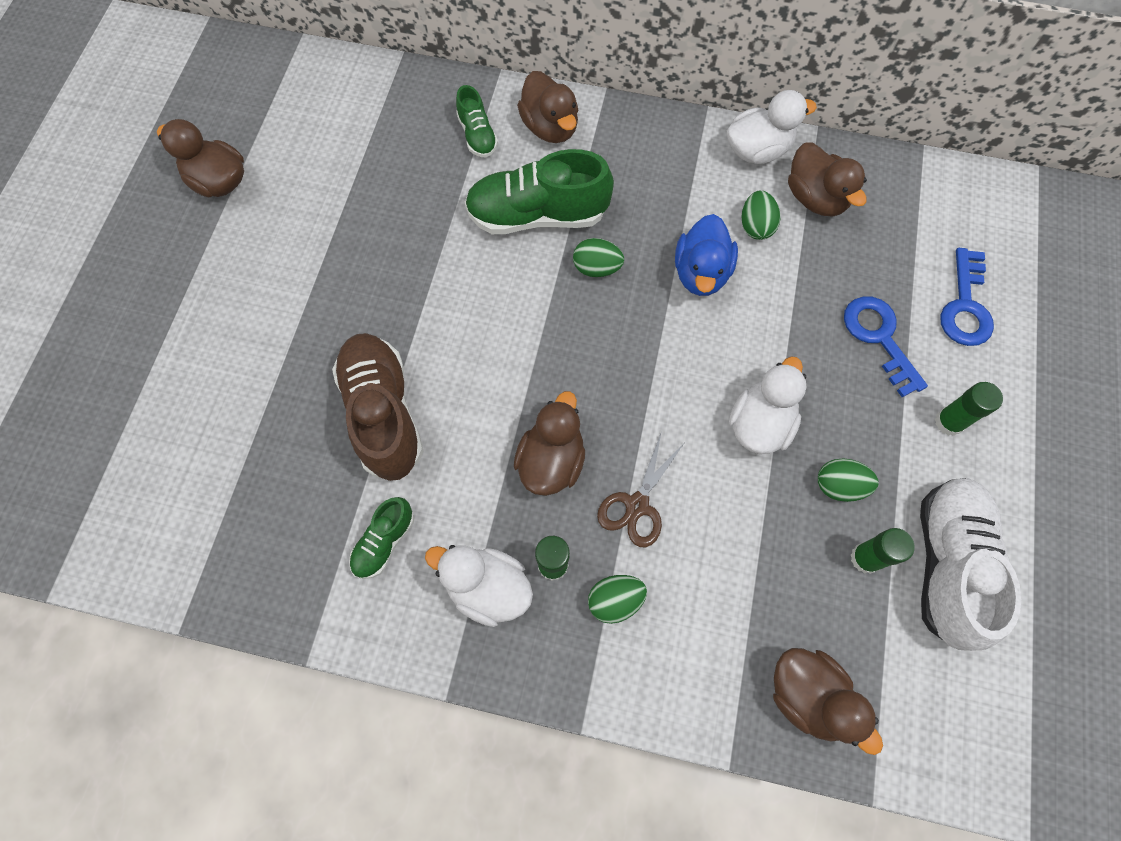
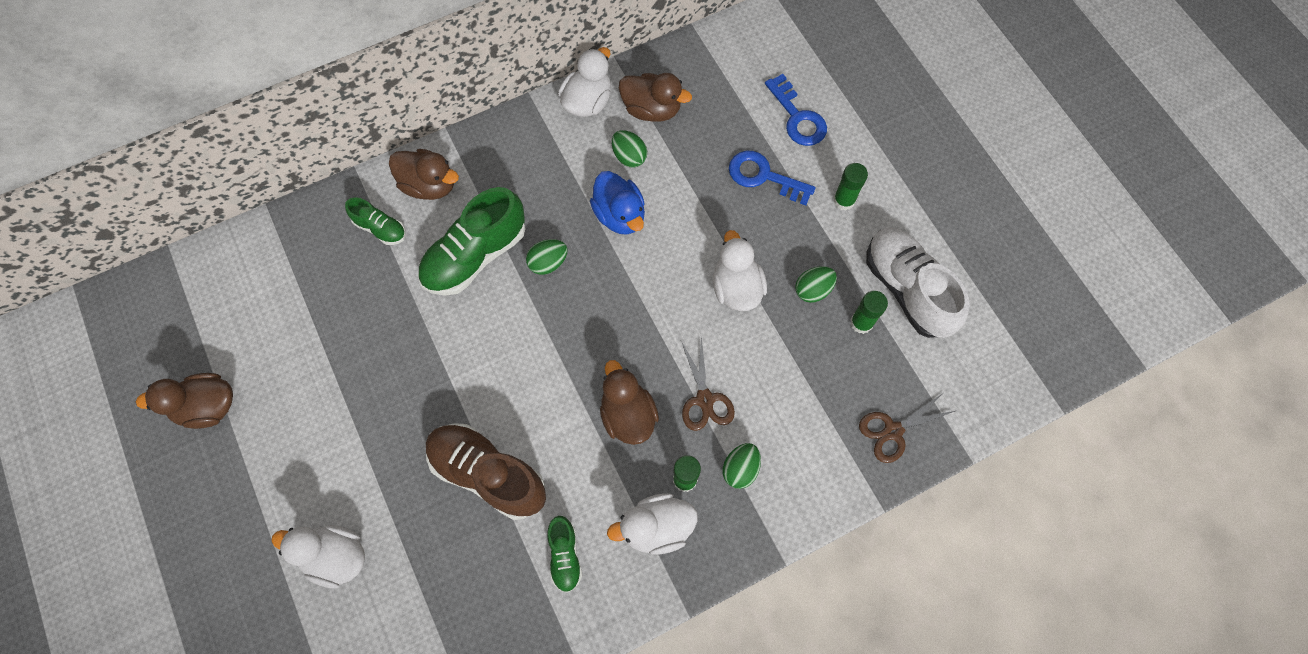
camera: 40 degrees left, 0 degrees up
(203, 381) = (336, 557): none -> white duck
(808, 696) = (893, 431): brown duck -> brown scissors

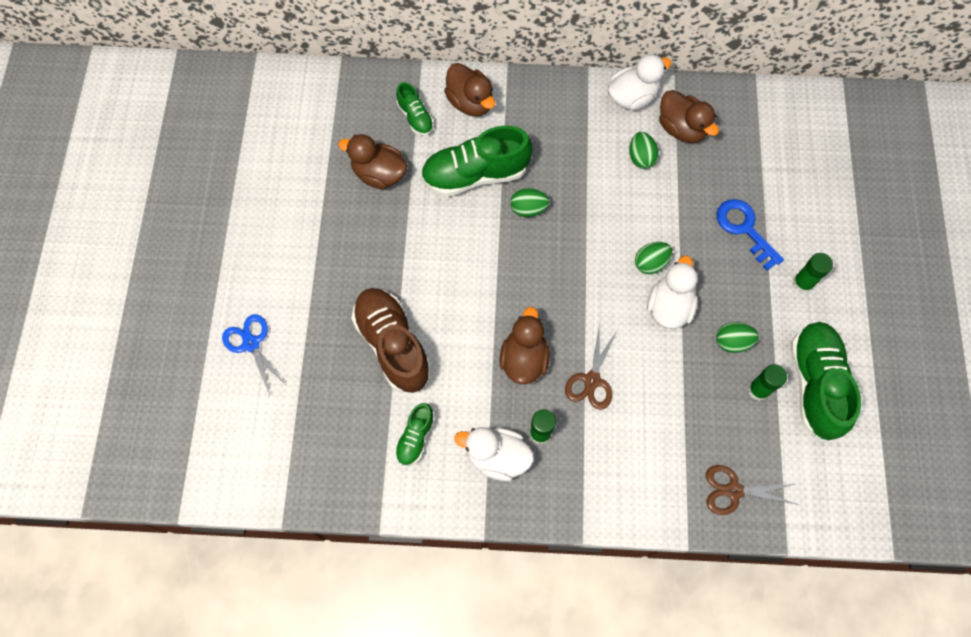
camera: 30 degrees right, 0 degrees up
(208, 407) = (221, 186): brown duck -> brown duck (379, 174)
(336, 557) = (251, 343): white duck -> blue scissors
(620, 215) = (606, 200): blue duck -> none
(740, 469) = (589, 450): green egg -> green egg (650, 263)
(797, 117) = (802, 194): blue key -> none
(907, 289) = (815, 384): white shoe -> green shoe

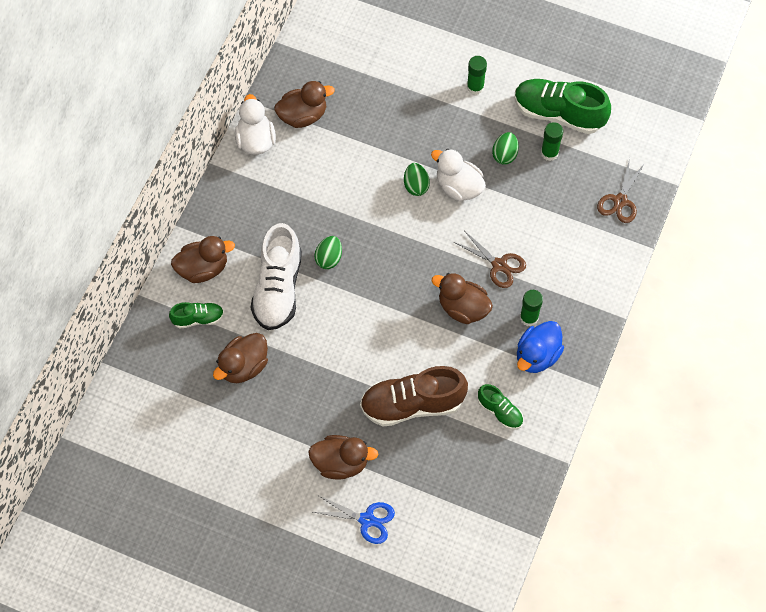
camera: 70 degrees left, 5 degrees down
(251, 343) = (367, 520): blue scissors -> blue scissors turned 150 degrees counterclockwise
(305, 298) = (341, 463): none -> brown duck
(475, 175) = (278, 289): green shoe -> white shoe
(497, 457) = (537, 356): white duck -> blue duck
(641, 158) = (317, 156): green egg -> none
(745, 229) = (414, 107): blue key -> none

